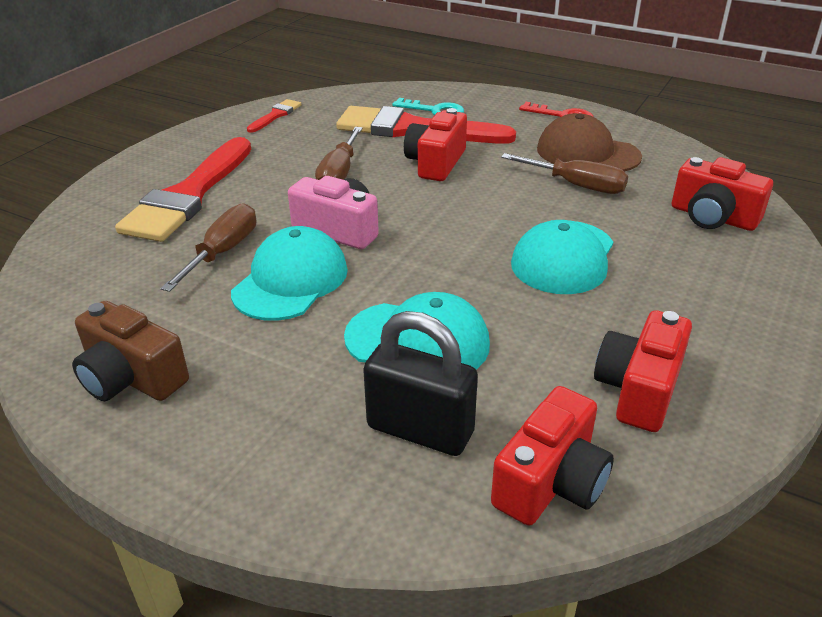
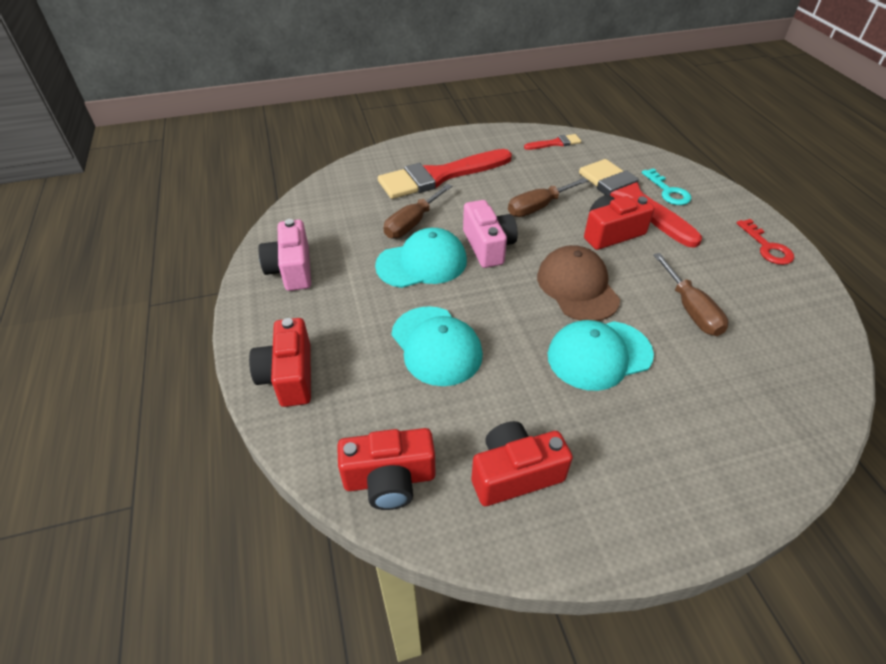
camera: 45 degrees right, 10 degrees up
(131, 378) = (291, 269): brown camera -> pink camera
(223, 252) = (412, 223): brown screwdriver -> brown screwdriver turned 150 degrees clockwise
(420, 430) = (369, 396): black padlock -> none
(587, 153) = (740, 289): brown cap -> brown cap (577, 287)
(713, 217) = (767, 403): red camera -> red camera (289, 376)

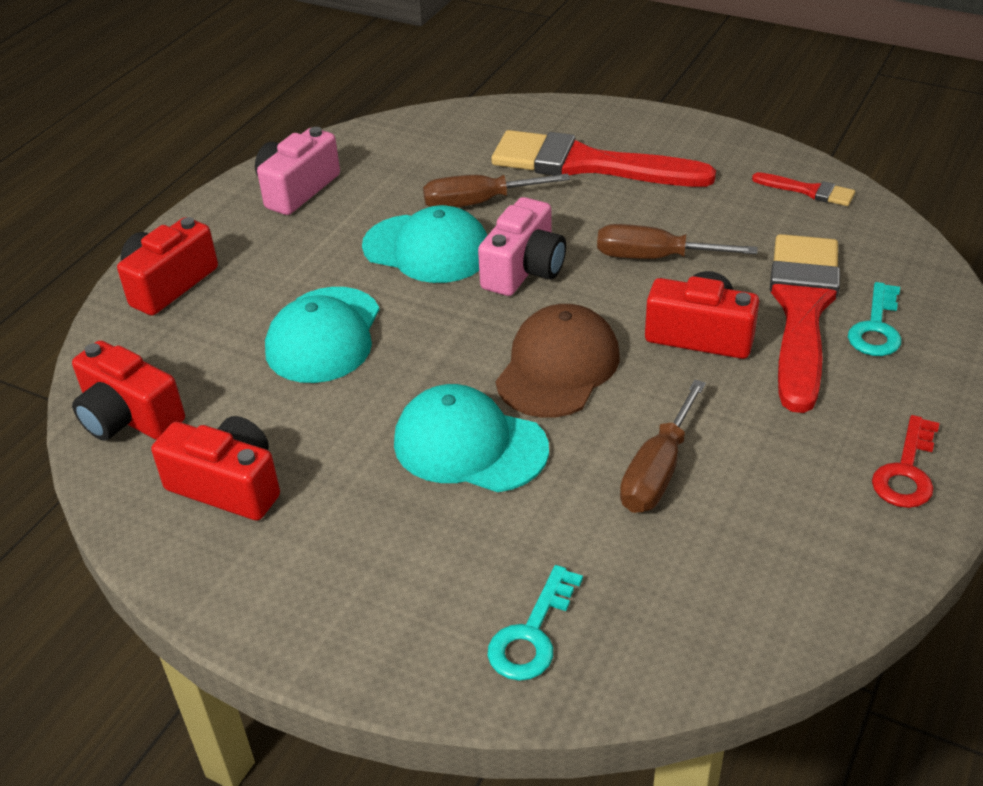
camera: 45 degrees right, 5 degrees down
(765, 429) = (532, 634): none -> turquoise key

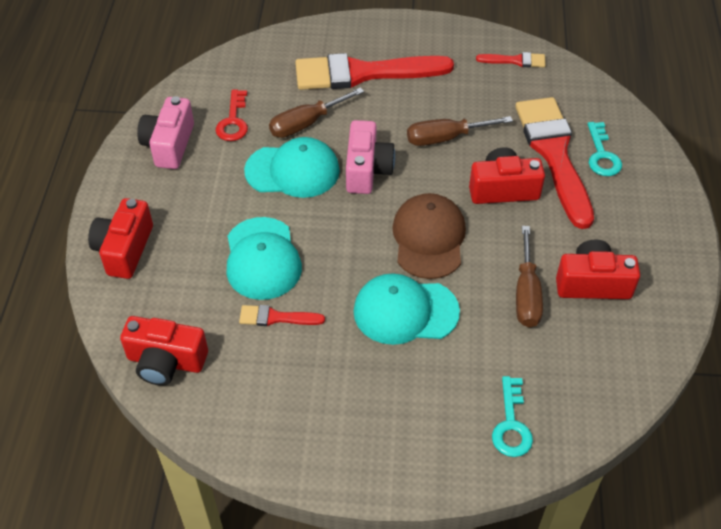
camera: 25 degrees left, 10 degrees up
(228, 486) = (268, 390): red camera -> red camera (592, 283)
(296, 406) = (276, 317): none -> red brush
(906, 471) = (662, 250): red key -> red key (233, 121)

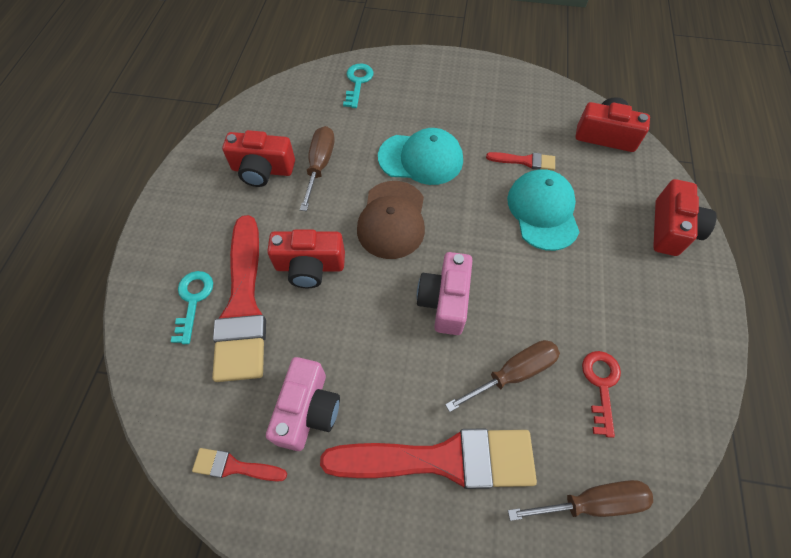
camera: 175 degrees left, 10 degrees up
(169, 145) = (667, 353): pink camera -> pink camera (308, 410)
(293, 171) = (523, 306): turquoise cap -> none
(445, 138) = (354, 338): brown screwdriver -> brown screwdriver (592, 502)

